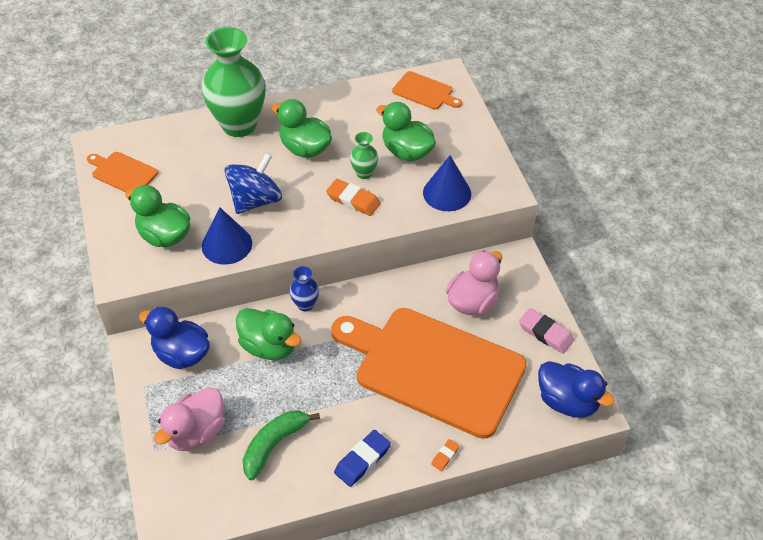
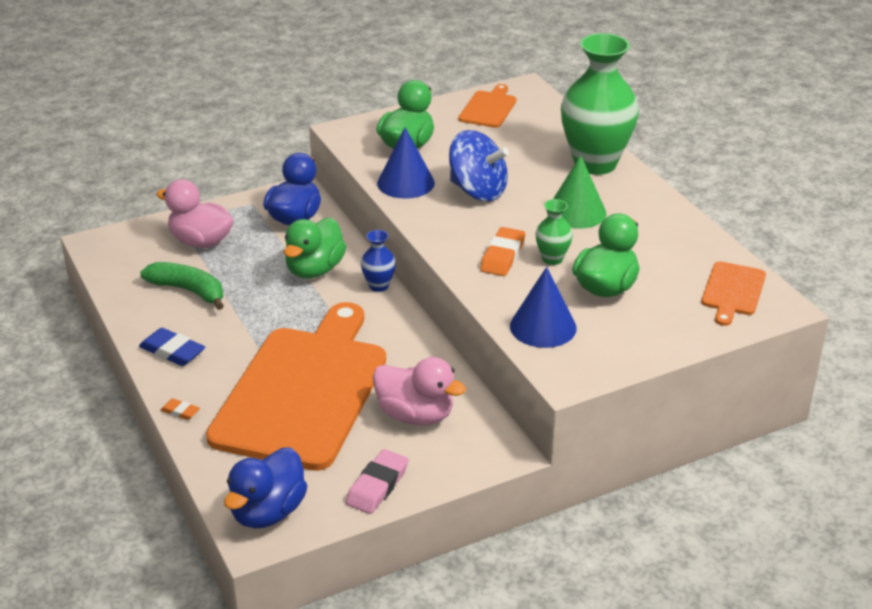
camera: 80 degrees right, 15 degrees down
(305, 148) = (576, 212): green duck -> green cone

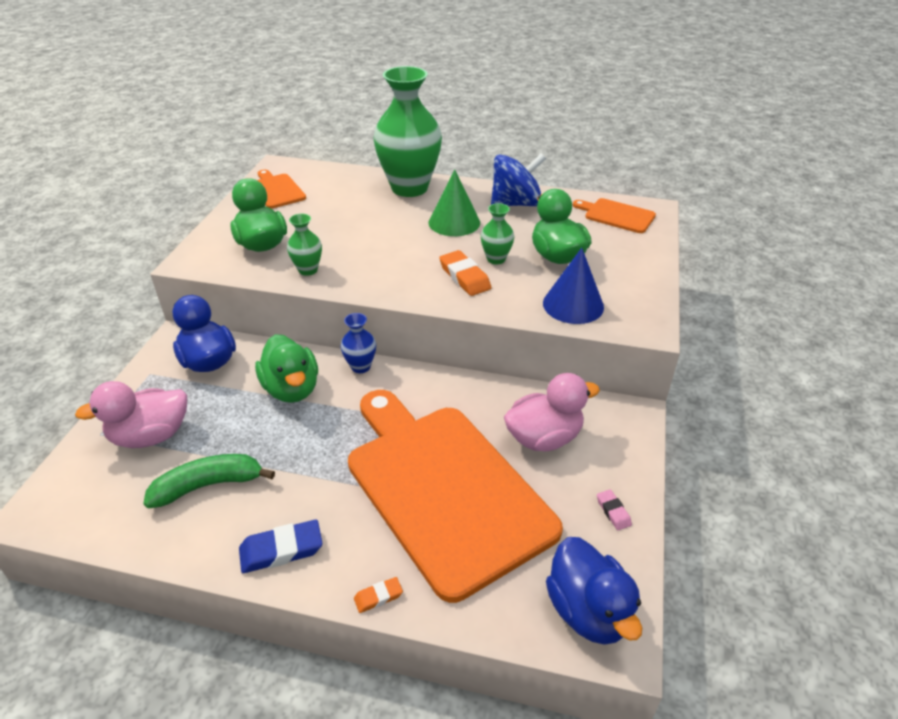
camera: 50 degrees left, 5 degrees up
(377, 486) = (613, 511): pink eraser -> pink eraser, size x0.55
(405, 183) = (308, 270): blue cone -> green vase
(477, 191) = (369, 246): blue spinning top -> blue spinning top (516, 204)
(732, 291) = (617, 215): orange cutting board -> orange cutting board turned 150 degrees clockwise

